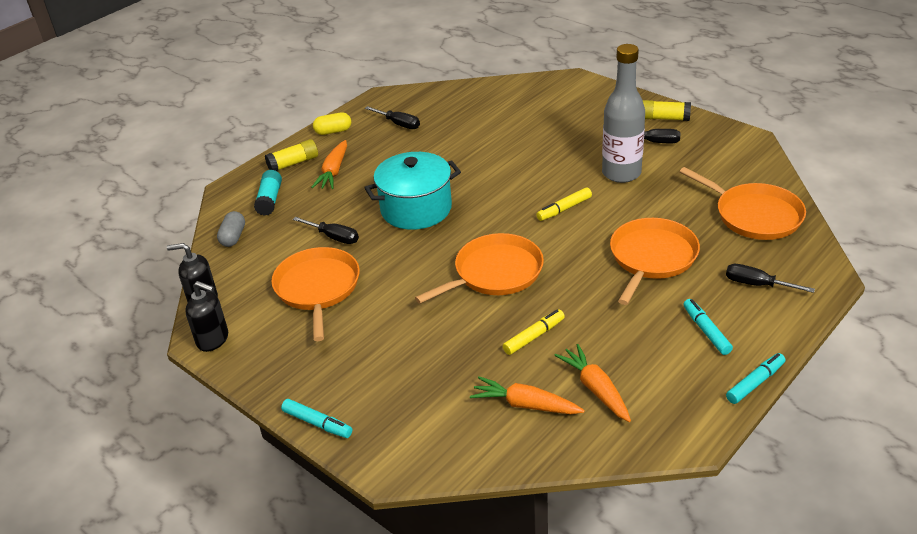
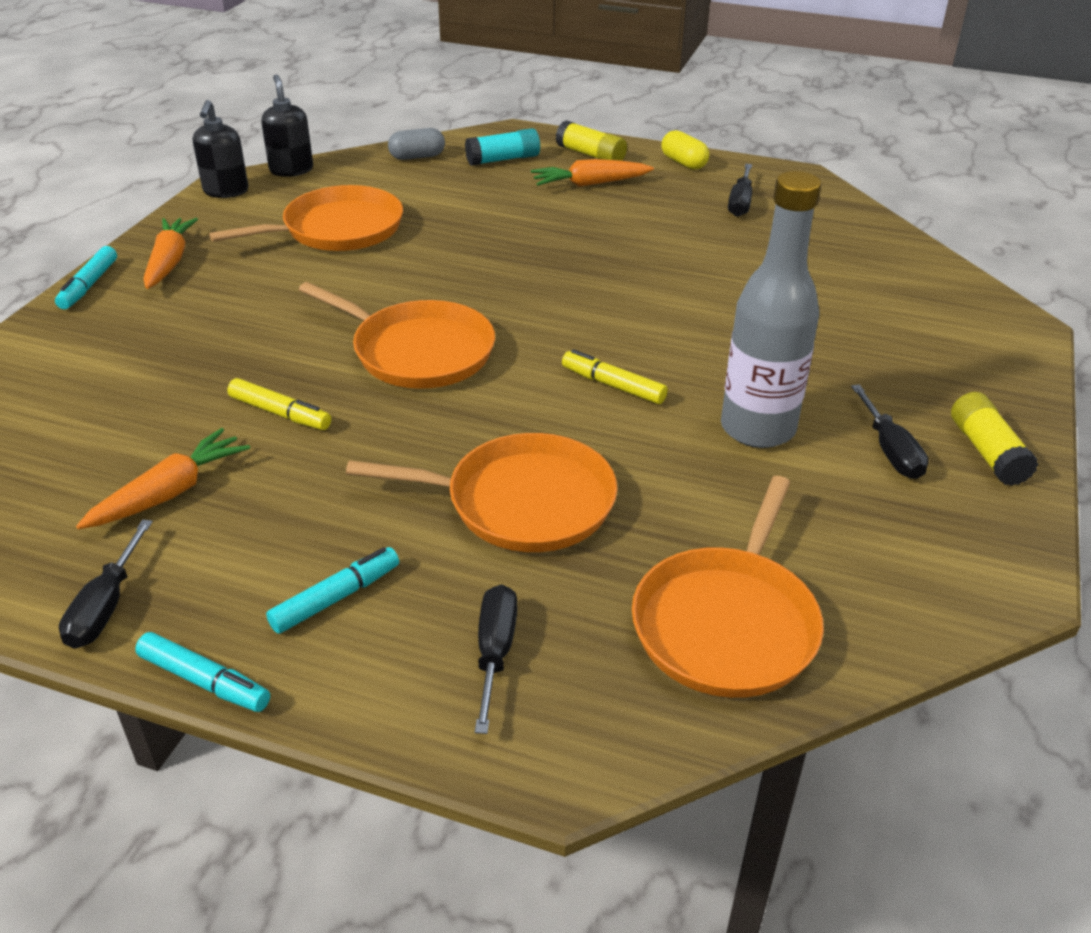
camera: 65 degrees right, 0 degrees up
(334, 237) = (446, 216): black screwdriver -> black screwdriver (106, 606)
(416, 209) = (539, 259): turquoise pot -> none
(525, 405) = (130, 432): orange carrot -> orange carrot (170, 262)

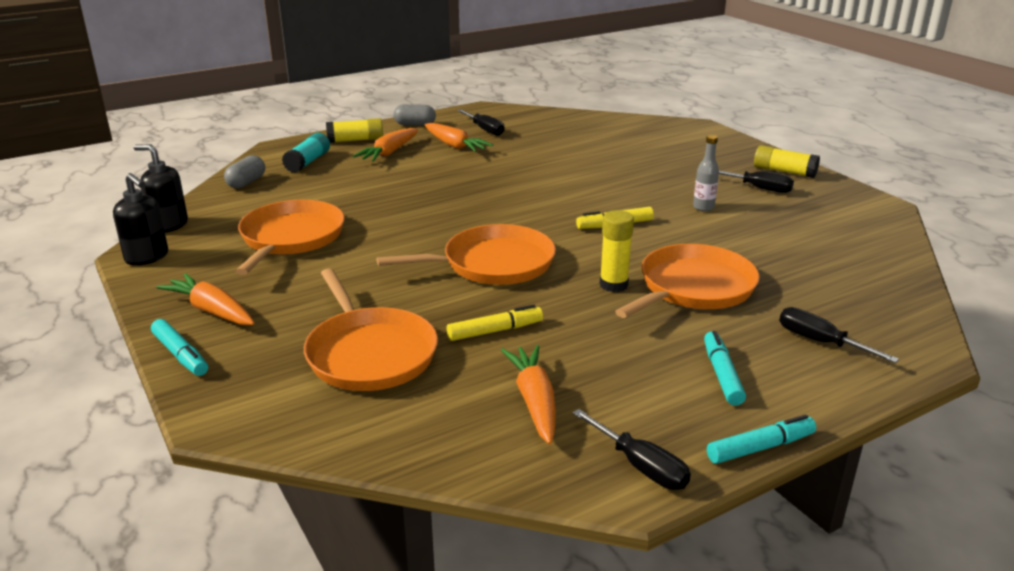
camera: 50 degrees left, 10 degrees down
(461, 444) = (613, 285): none -> yellow glue stick
(667, 206) = (455, 145): none -> orange carrot
(683, 163) = (415, 124): yellow capsule -> grey capsule
(727, 623) = (852, 274): orange pan -> orange pan (369, 353)
(757, 429) = (703, 207): grey bottle -> grey bottle, size x0.44

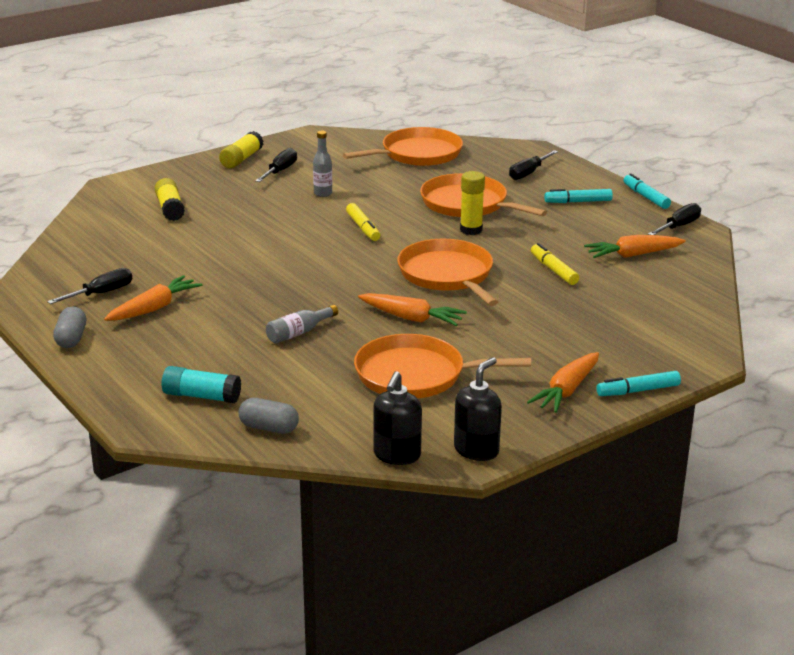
camera: 95 degrees left, 0 degrees up
(180, 355) = (638, 391): turquoise marker -> turquoise marker turned 150 degrees counterclockwise
(355, 140) = (125, 373): yellow glue stick -> yellow glue stick (170, 209)
(369, 353) = (602, 313): orange pan -> orange pan (417, 154)
(389, 153) = (174, 346): orange carrot -> orange carrot (411, 318)
(392, 193) = (299, 333): none -> grey bottle

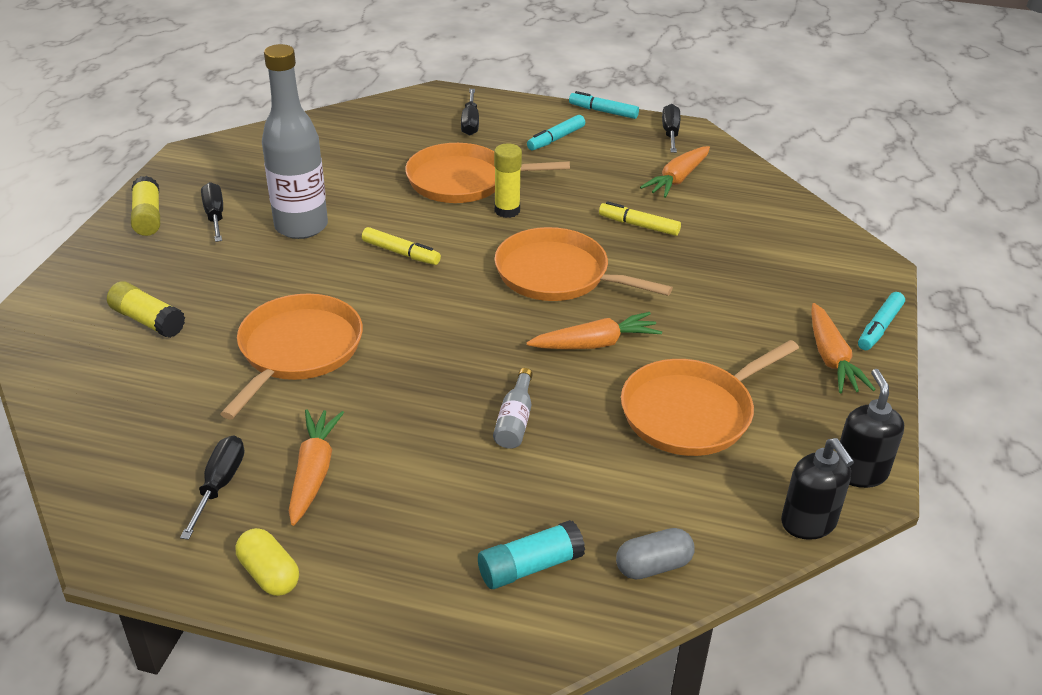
camera: 40 degrees left, 10 degrees up
(71, 339) = (269, 574): grey capsule -> yellow capsule
(323, 193) = (301, 226): grey bottle -> grey bottle, size x2.27
(417, 154) = (335, 139): orange pan -> orange pan (298, 350)

